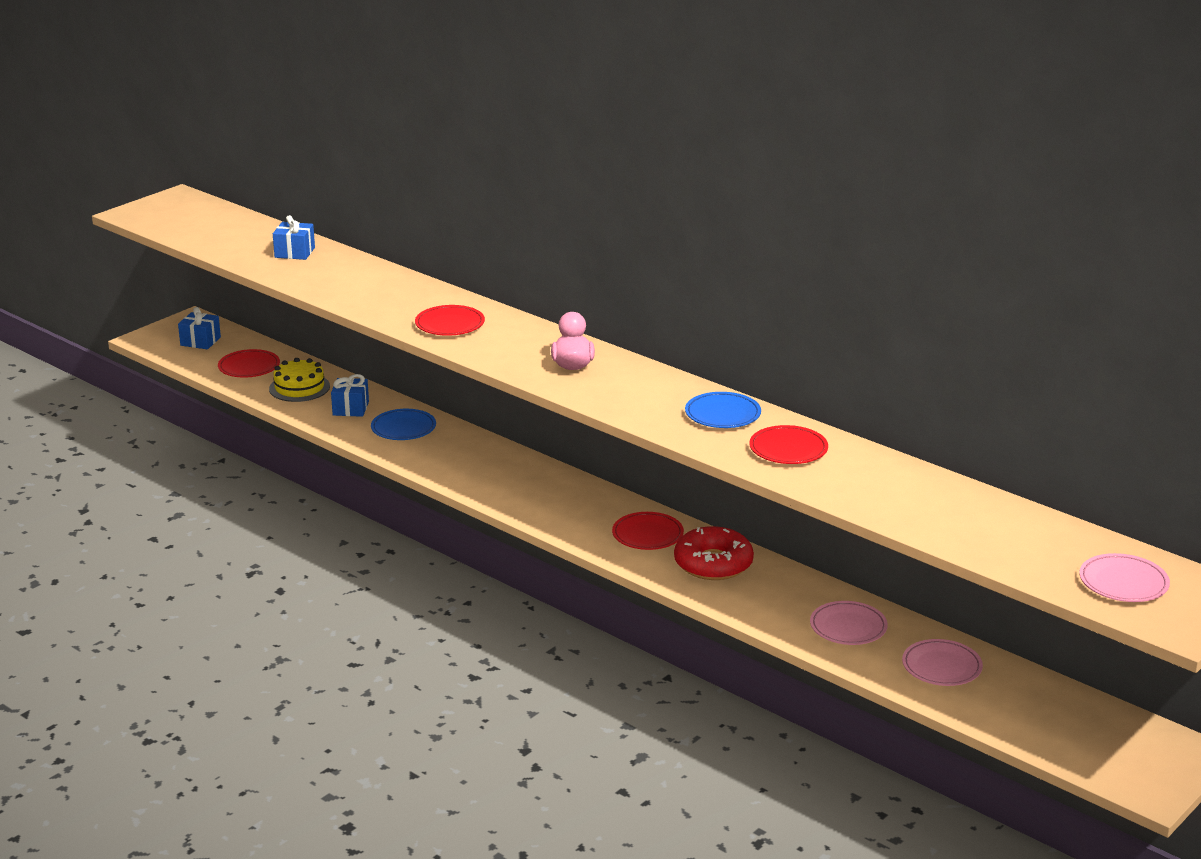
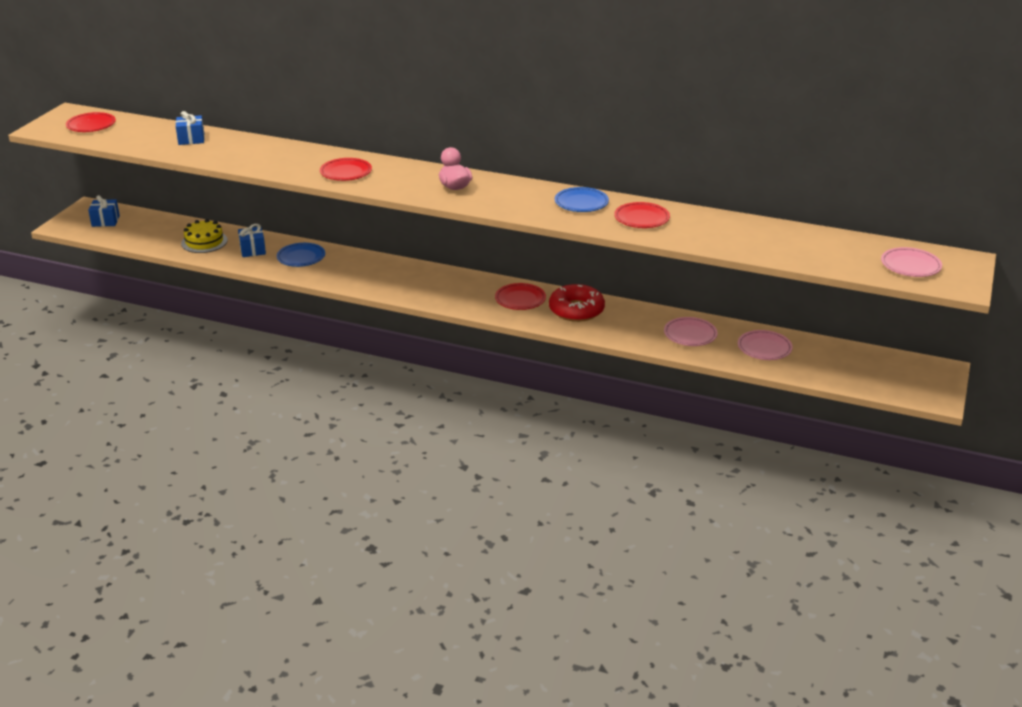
camera: 20 degrees left, 5 degrees up
(249, 367) = (156, 233): red plate -> red plate (91, 125)

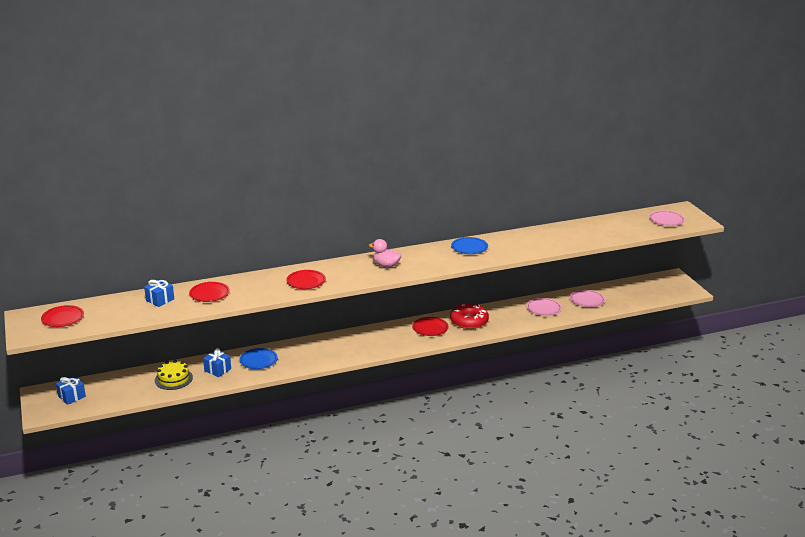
camera: 40 degrees left, 5 degrees down
(641, 218) = (513, 244): red plate -> red plate (209, 294)

